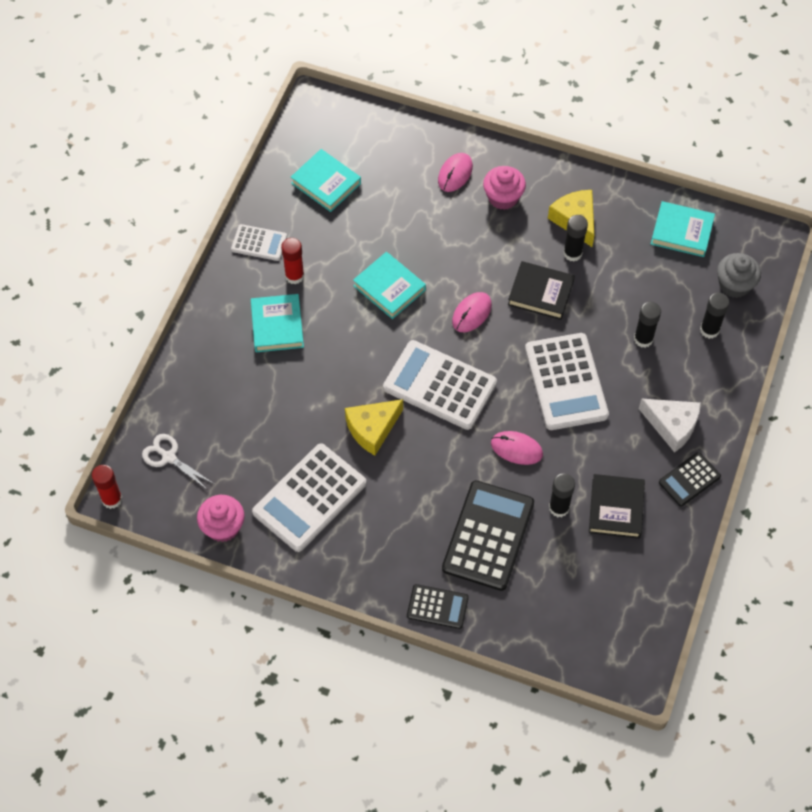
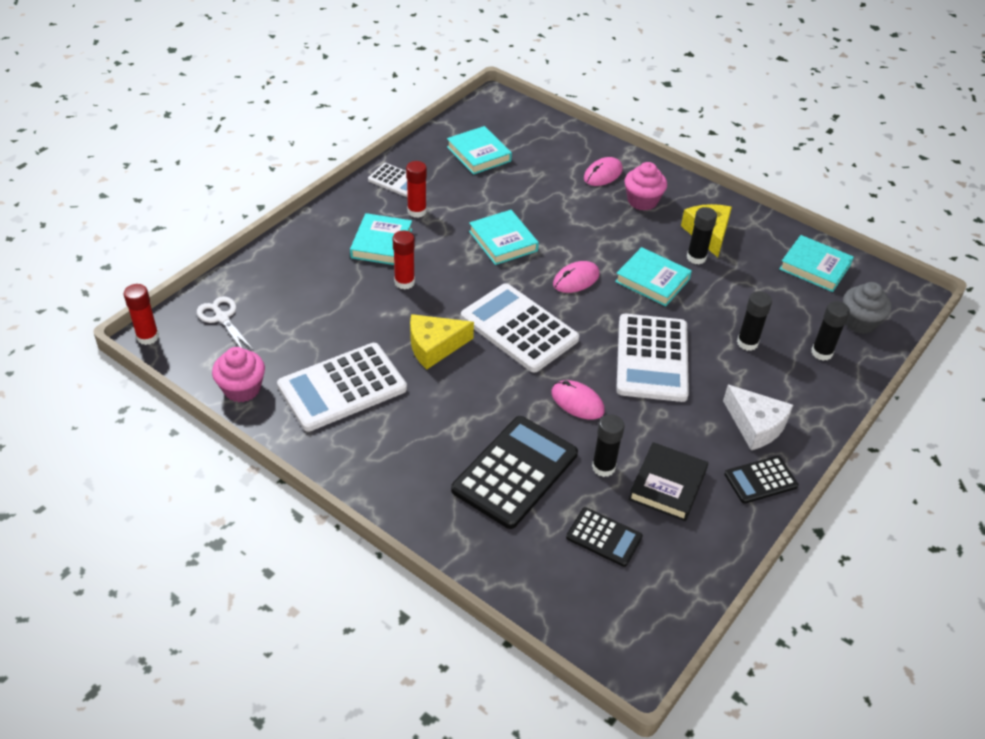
camera: 15 degrees right, 15 degrees down
(317, 365) = (404, 282): none -> red glue stick
(437, 607) = (430, 524): black calculator -> black calculator (604, 537)
(540, 293) = (652, 280): black book -> turquoise book

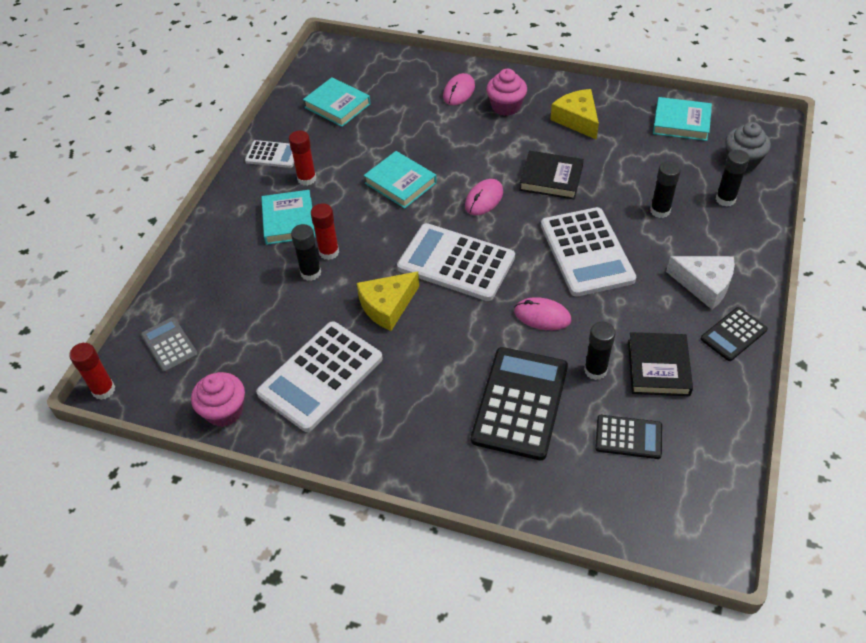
camera: 15 degrees left, 5 degrees up
(222, 318) = (169, 345): white scissors -> grey calculator
(652, 280) = (551, 179): turquoise book -> black book
(696, 257) = (578, 145): black glue stick -> black glue stick (311, 273)

